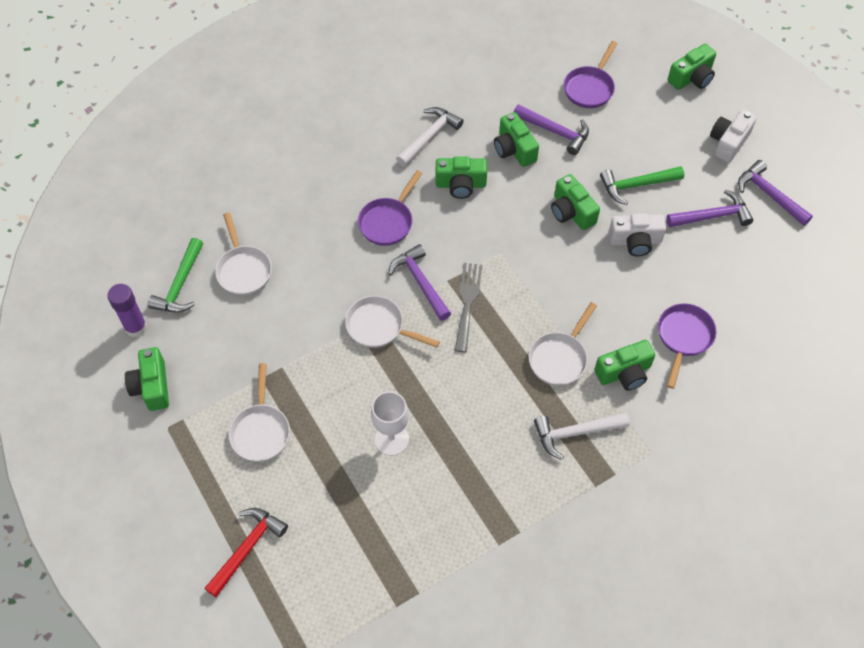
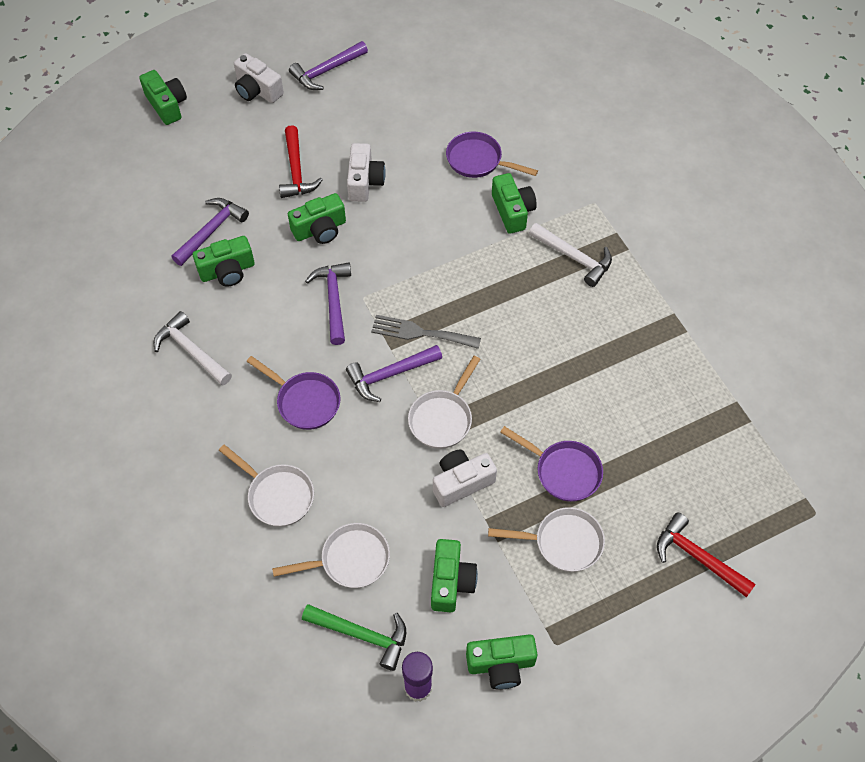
camera: 85 degrees left, 0 degrees up
(316, 346) = (461, 482): none -> white camera
(391, 439) = (576, 414): white goblet -> none
(460, 184) = (266, 326): green camera -> green camera (451, 581)
(560, 358) = (492, 260): white pan -> white pan (277, 495)
(575, 433) = (574, 258): white hammer -> white hammer turned 45 degrees counterclockwise
(590, 88) = (158, 192): purple pan -> purple pan (563, 471)
(636, 185) = (296, 171): green hammer -> red hammer
(713, 216) = (344, 117): purple hammer -> purple hammer (333, 300)

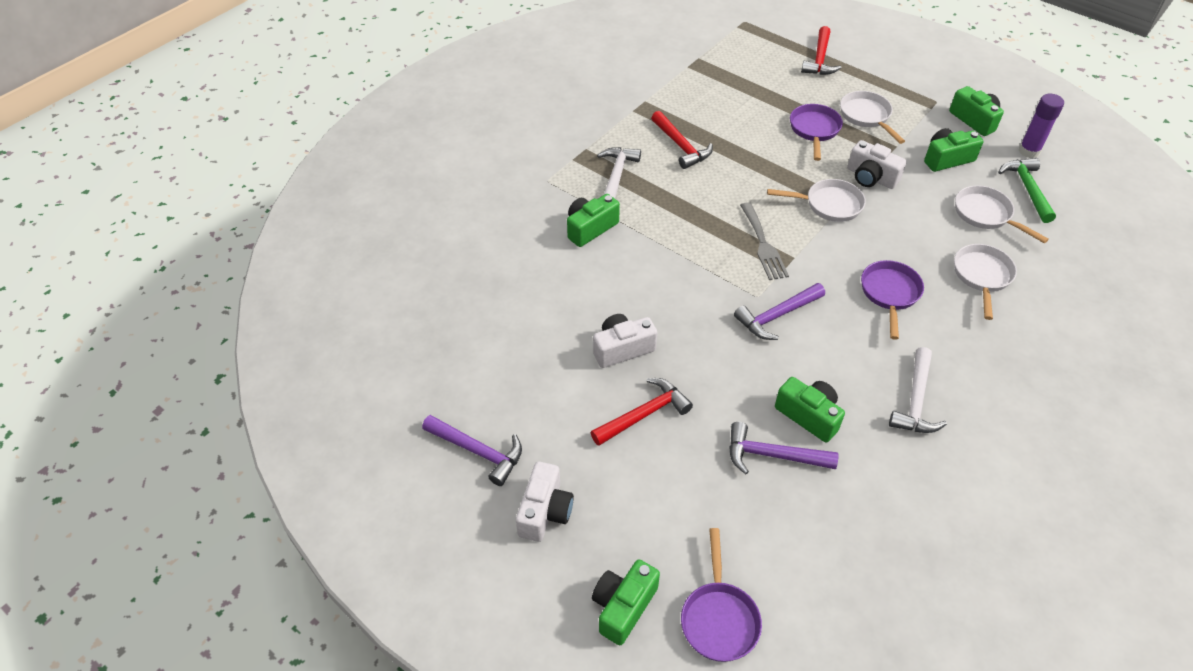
camera: 115 degrees left, 10 degrees down
(320, 229) = (705, 360): green camera -> none
(389, 375) = (818, 249): purple hammer -> none
(478, 161) = (542, 271): purple pan -> purple pan (719, 618)
(594, 331) = (681, 146): none -> red hammer

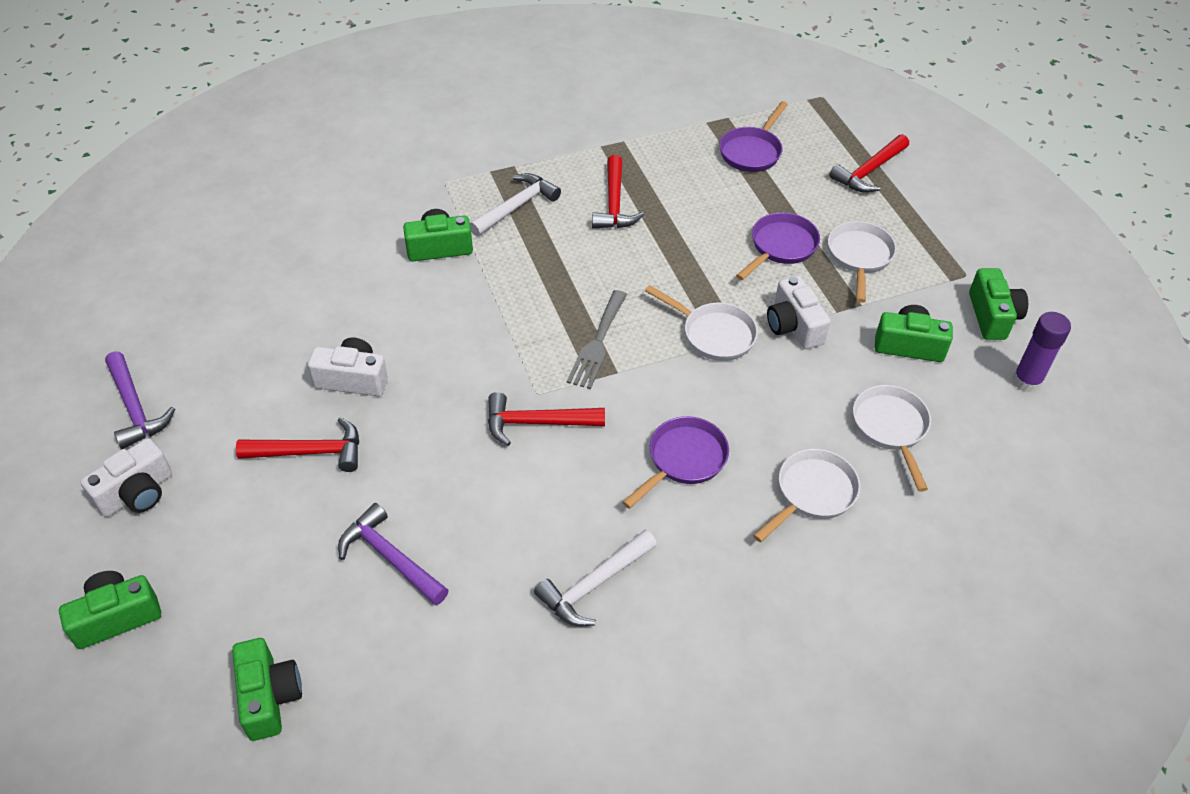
camera: 30 degrees right, 0 degrees up
(719, 618) = (186, 679): purple pan -> purple pan (752, 151)
(776, 316) = (536, 423): purple hammer -> red hammer
(809, 416) = (466, 539): green camera -> green camera (269, 697)
(1027, 189) = (977, 423): green hammer -> none

